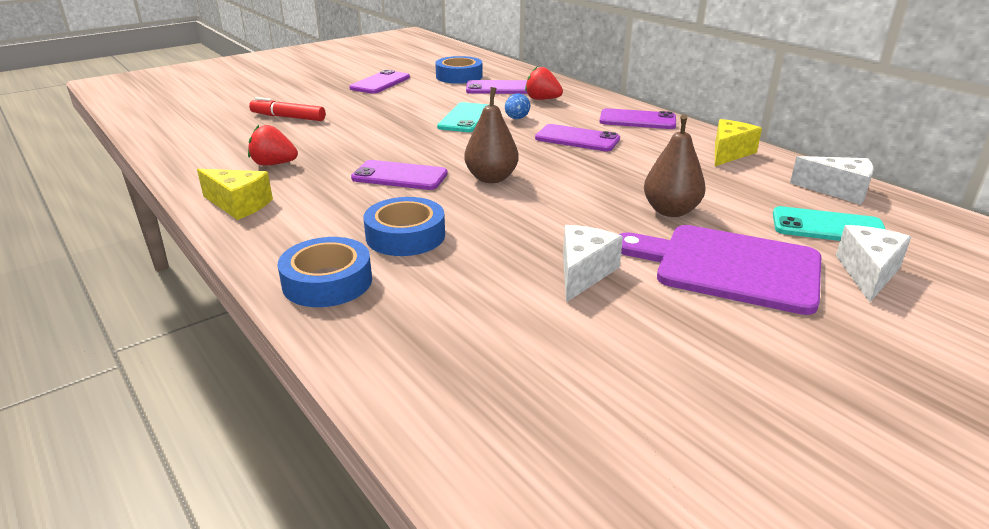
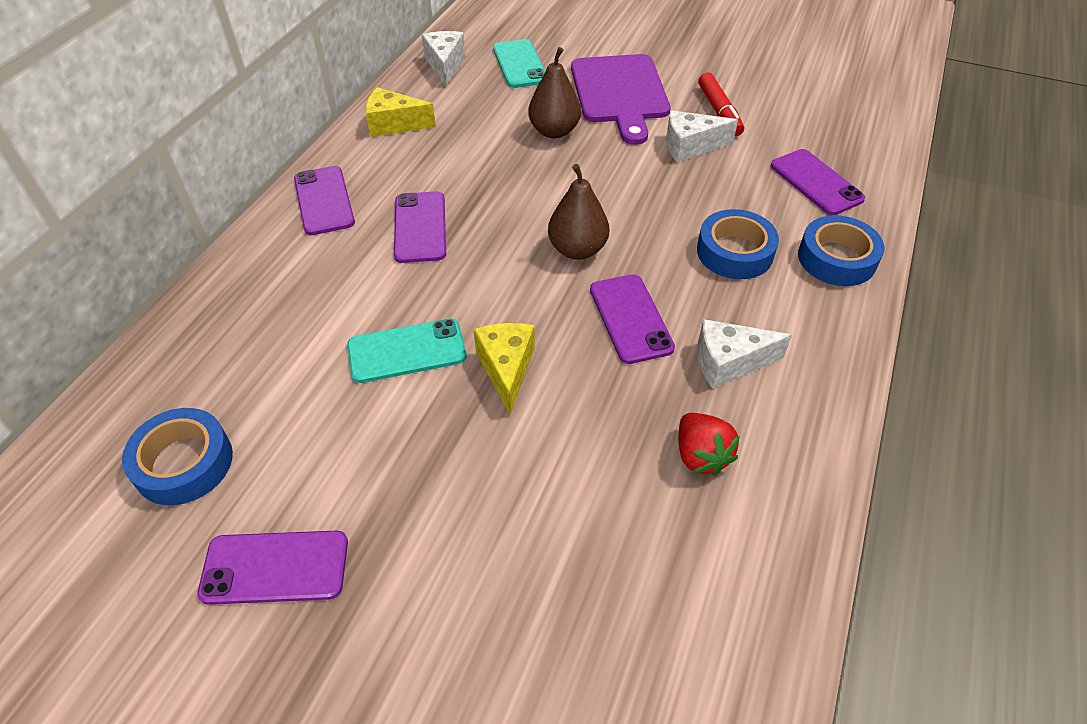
camera: 120 degrees left, 20 degrees up
(239, 205) = (808, 407): yellow cheese -> yellow cheese (506, 369)
(288, 117) = (539, 579): red marker -> red marker (719, 111)
(499, 88) = (239, 376): purple phone -> purple phone (816, 182)
(516, 118) = (378, 301): blue egg -> none
(542, 99) = (278, 306): red strawberry -> none
(868, 273) = (576, 47): white cheese -> white cheese (729, 362)

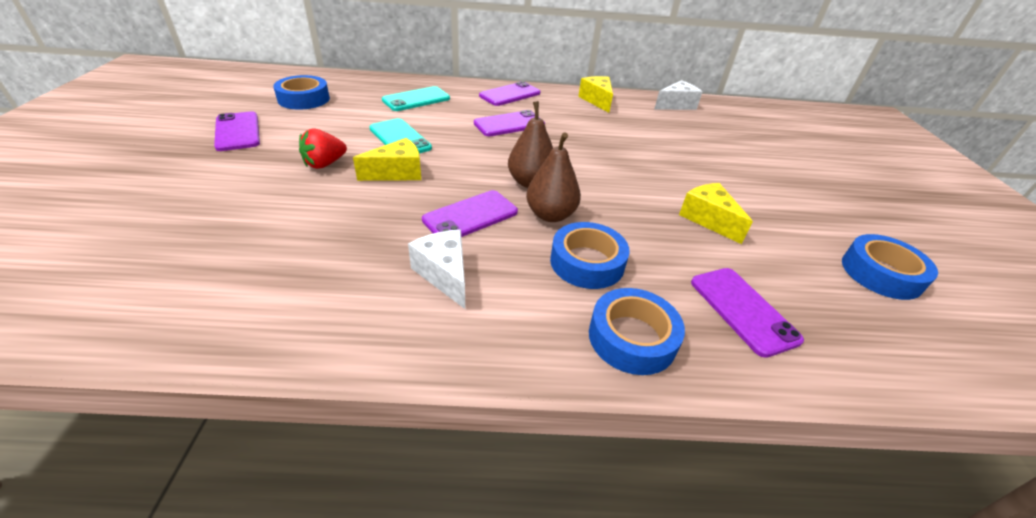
camera: 65 degrees right, 10 degrees down
(520, 64) = (714, 129): turquoise phone -> turquoise phone (416, 99)
(554, 131) = (653, 154): brown pear -> brown pear (550, 215)
(620, 93) = (736, 175): purple cutting board -> none
(690, 146) = (708, 219): white cheese -> yellow cheese
(700, 456) = (335, 270): red strawberry -> red strawberry (324, 164)
(719, 111) = (779, 230): red marker -> none
(788, 88) = (881, 273): none -> blue tape
(816, 182) = (743, 310): purple phone -> purple phone turned 60 degrees counterclockwise

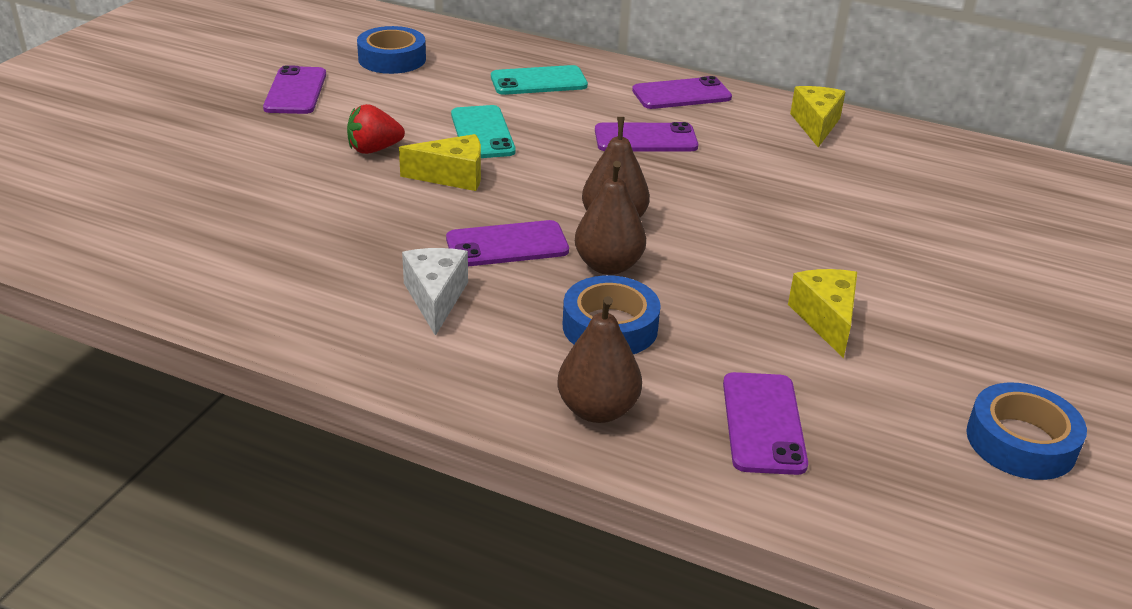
camera: 25 degrees right, 5 degrees down
(632, 338) = (597, 410): blue tape -> brown pear
(676, 105) = (950, 154): white cheese -> none

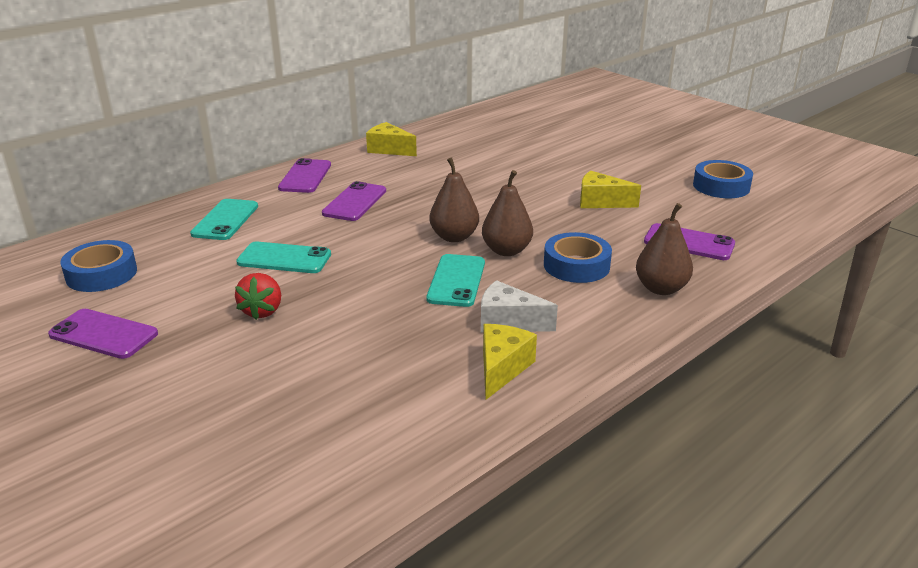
camera: 65 degrees left, 5 degrees down
(452, 176) = (341, 284): yellow cheese -> yellow cheese (502, 368)
(507, 245) = (456, 281): purple phone -> turquoise phone

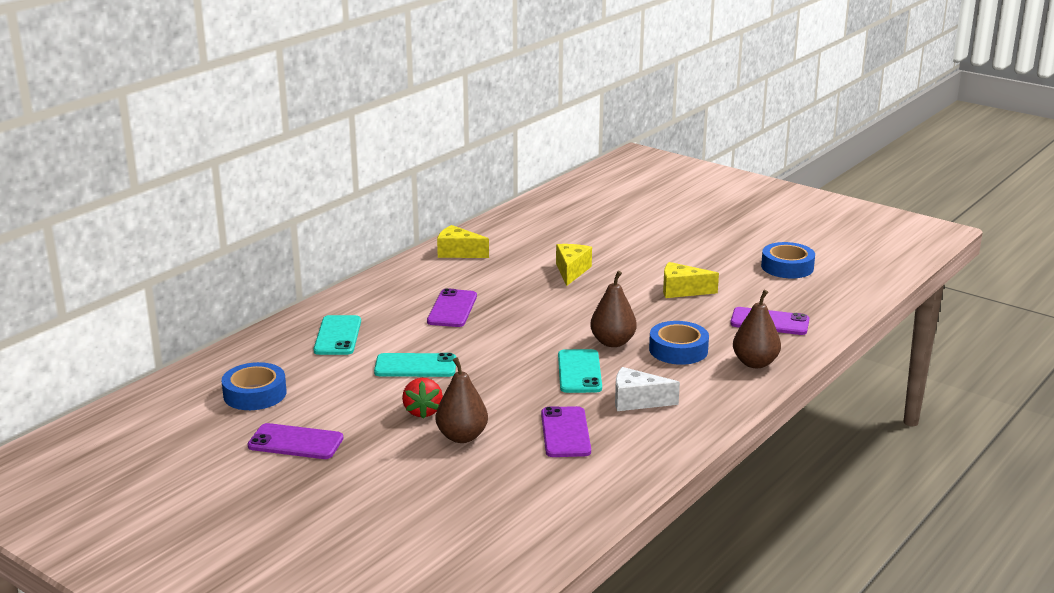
camera: 10 degrees left, 5 degrees down
(305, 176) = (389, 287): purple phone -> purple phone (565, 432)
(454, 237) = (561, 334): brown pear -> brown pear (462, 437)
(502, 368) = (645, 436): yellow cheese -> yellow cheese (571, 271)

